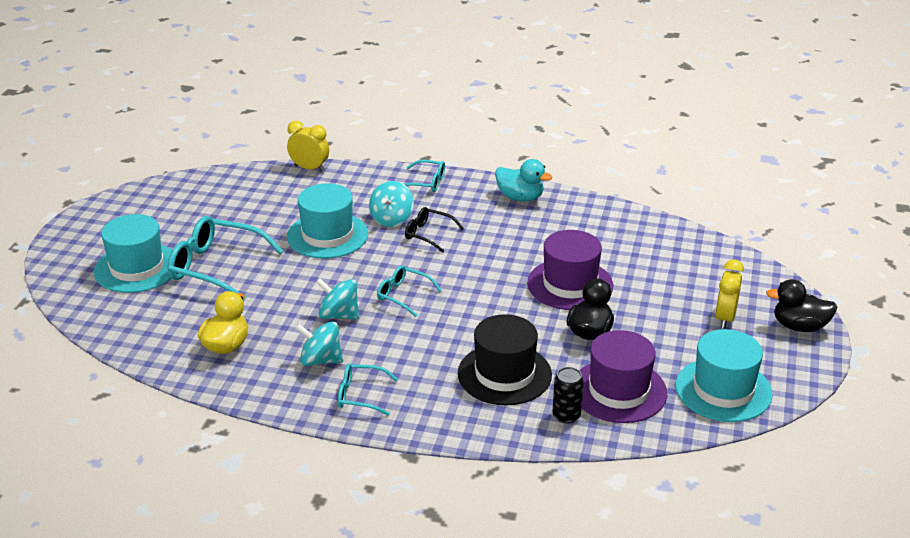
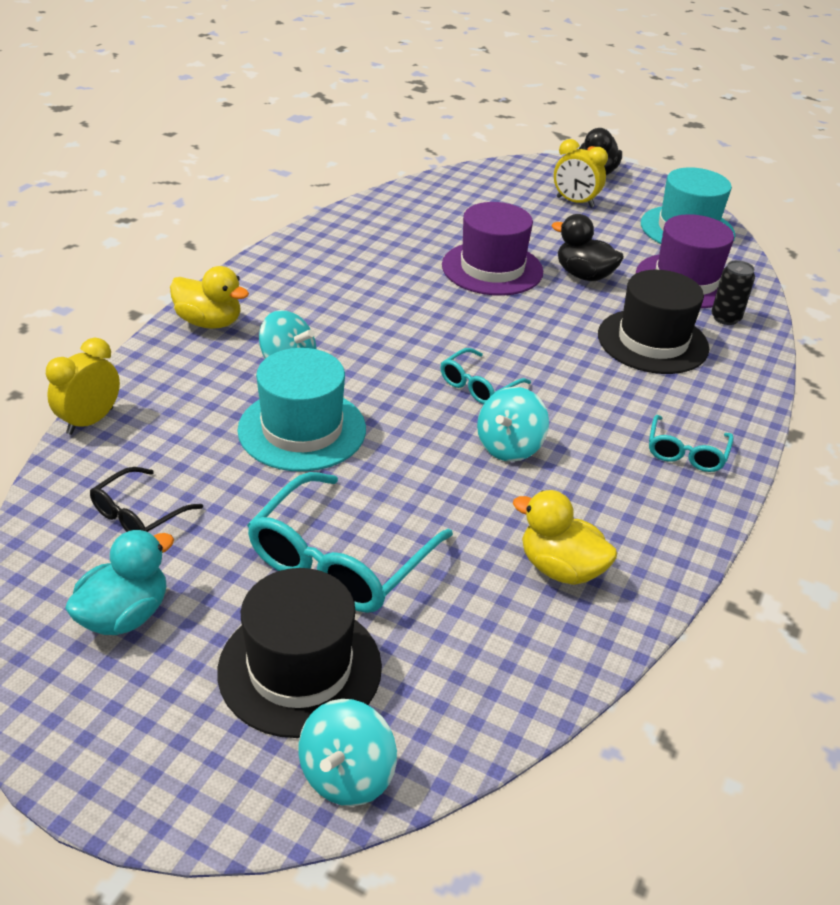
camera: 80 degrees left, 5 degrees up
(137, 268) = (300, 668): turquoise hat -> black hat
(320, 360) = (609, 477): turquoise spinning top -> turquoise spinning top (347, 775)
(426, 182) = (209, 322): turquoise glasses -> yellow duck
(428, 234) = (343, 343): black glasses -> black glasses (138, 514)
(520, 197) = (292, 262): turquoise duck -> turquoise duck (125, 615)

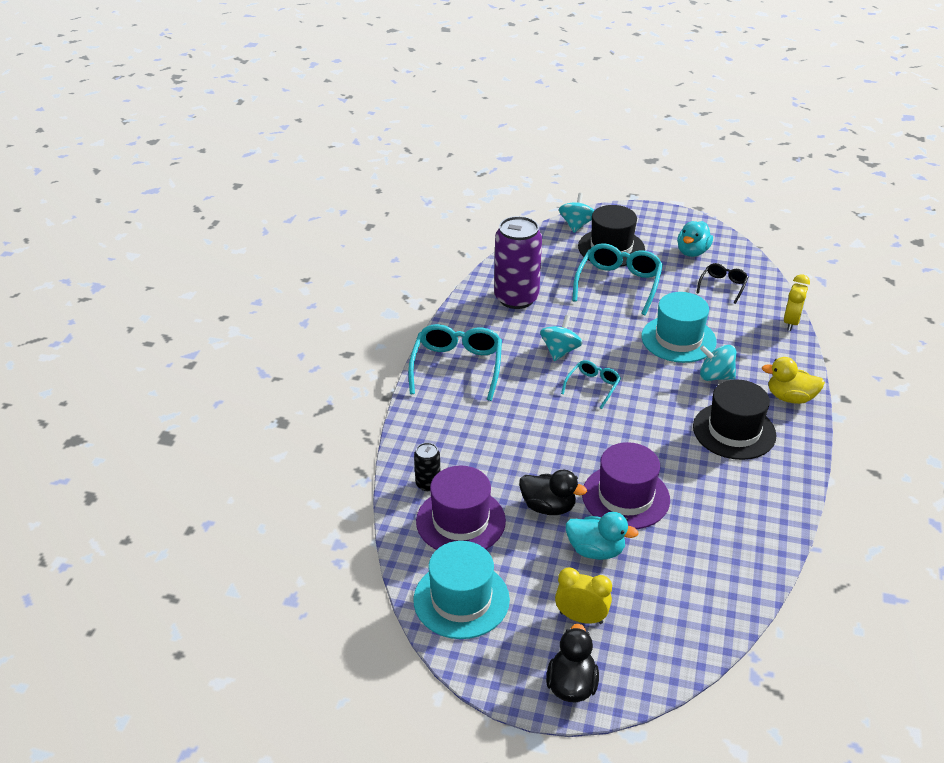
camera: 170 degrees right, 0 degrees up
(544, 237) = (596, 550): none -> turquoise duck
(560, 568) = (516, 298): yellow duck -> purple can
(652, 341) = (484, 447): black hat -> black hat (734, 431)
(686, 453) = (457, 367): turquoise glasses -> turquoise glasses, size x1.83

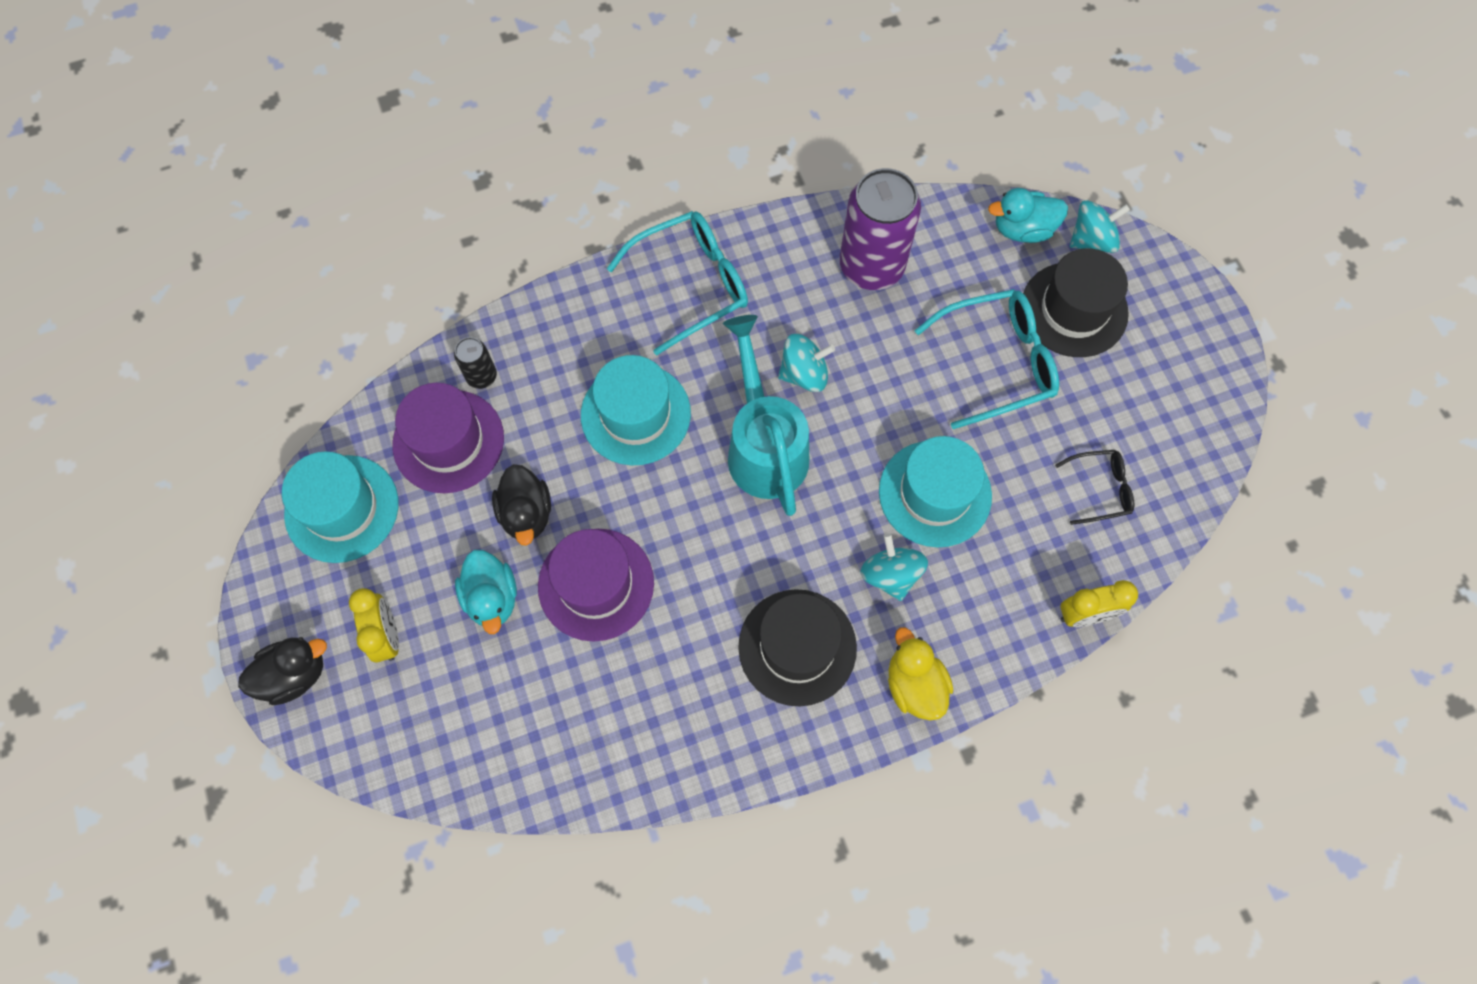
camera: 55 degrees right, 30 degrees up
(522, 428) = (635, 414): none -> turquoise hat
(593, 386) = (764, 446): turquoise glasses -> turquoise watering can
(692, 252) = (1151, 412): turquoise duck -> turquoise duck (1023, 229)

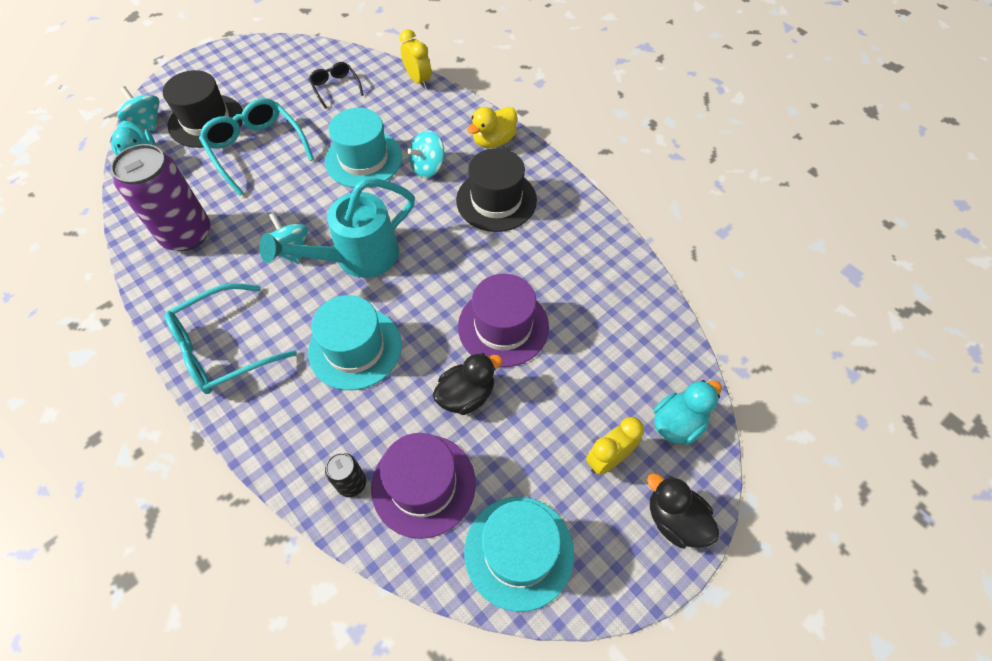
camera: 110 degrees left, 10 degrees down
(492, 598) = (544, 393): turquoise duck -> turquoise duck (678, 423)
(691, 284) = (223, 348): turquoise glasses -> turquoise glasses turned 75 degrees counterclockwise

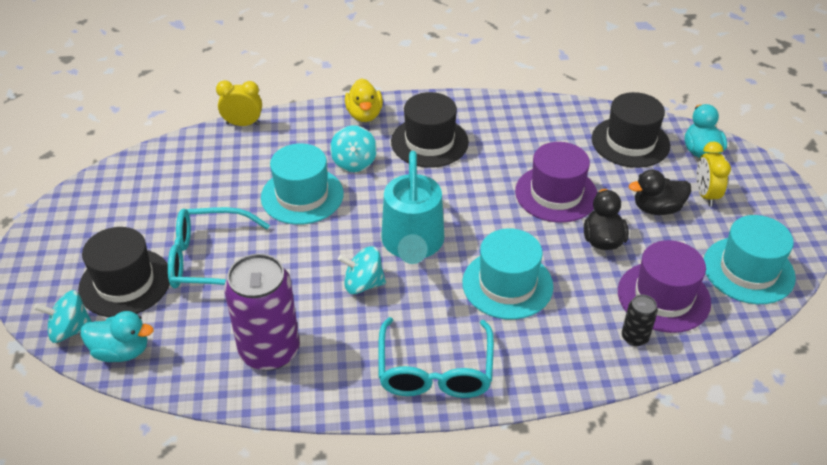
camera: 55 degrees left, 15 degrees down
(335, 87) = (189, 177): black glasses -> none
(634, 352) = (630, 142): none -> black hat
(675, 519) = (769, 187): black duck -> black duck (657, 208)

